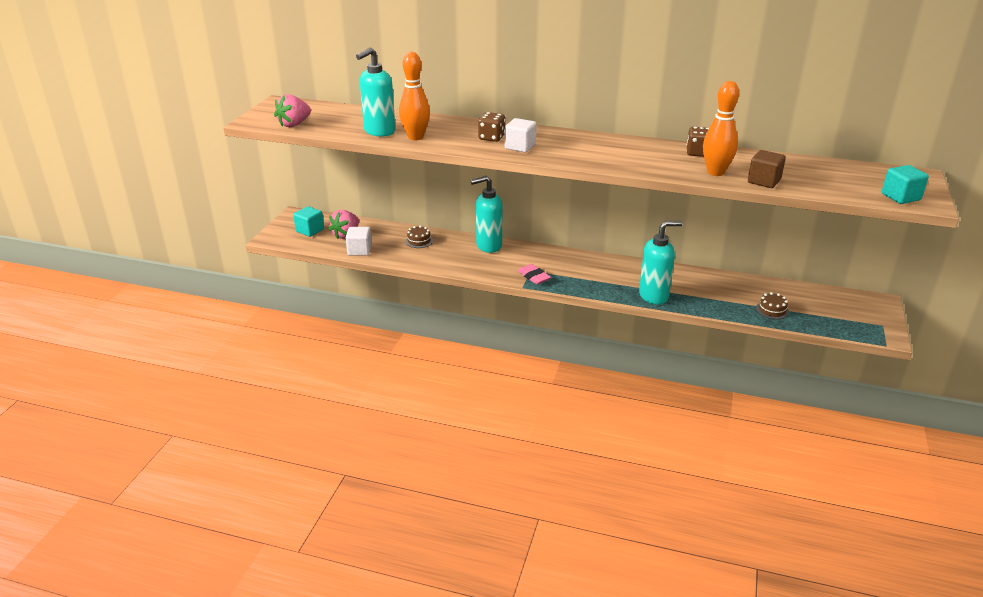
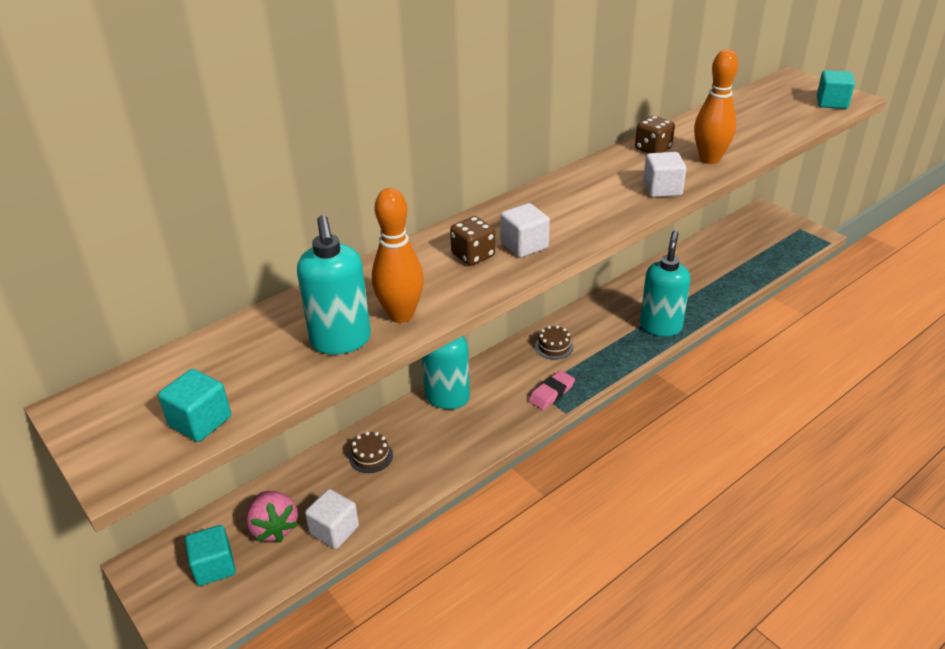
camera: 55 degrees left, 5 degrees up
(294, 124) = (200, 421): pink strawberry -> turquoise cube
(534, 277) = (551, 393): pink eraser -> pink eraser turned 45 degrees counterclockwise
(647, 167) = (662, 189): none -> white cube
(764, 181) = (751, 145): brown cube -> none
(772, 310) = (737, 270): brown cake -> brown cake (554, 347)

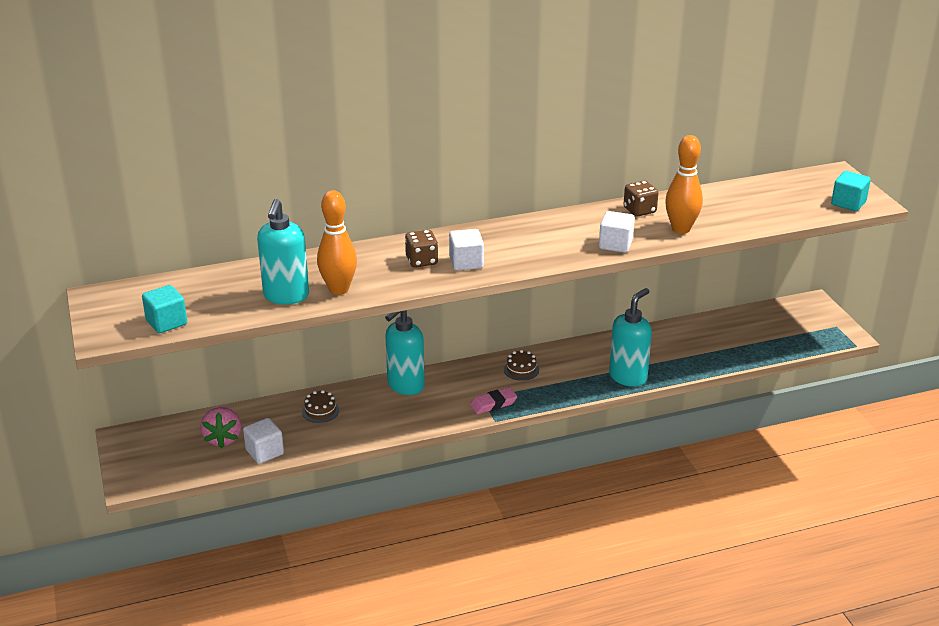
camera: 20 degrees right, 5 degrees down
(214, 567) = (169, 451): turquoise cube -> none

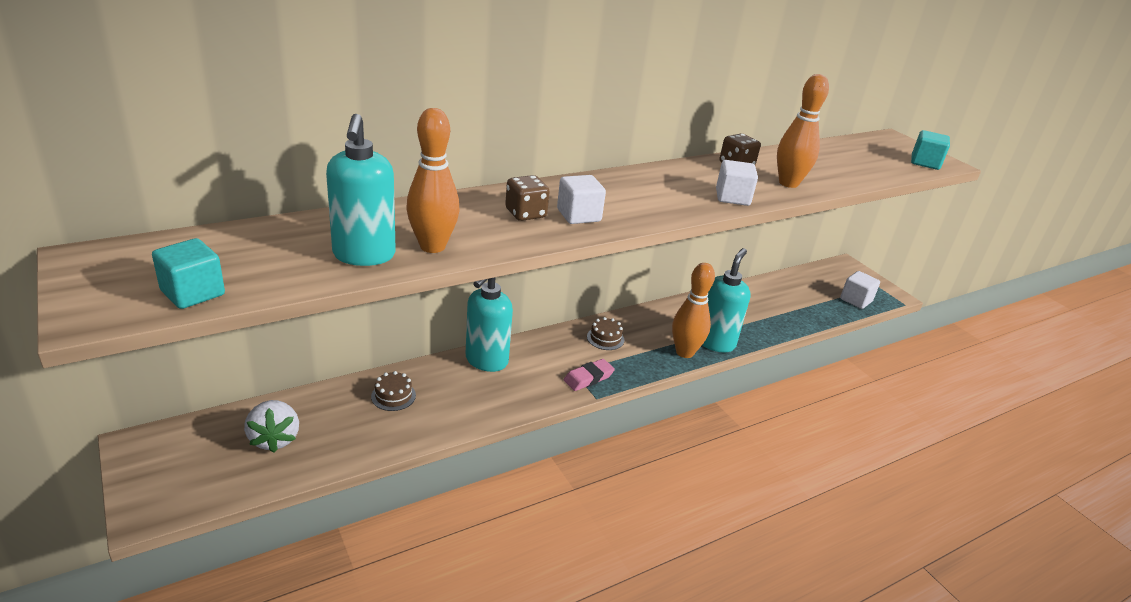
camera: 15 degrees left, 0 degrees up
(223, 439) = (274, 439): pink strawberry -> white strawberry
(264, 452) = (331, 454): white cube -> white cube (856, 300)
(593, 385) = (684, 352): none -> orange bowling pin

